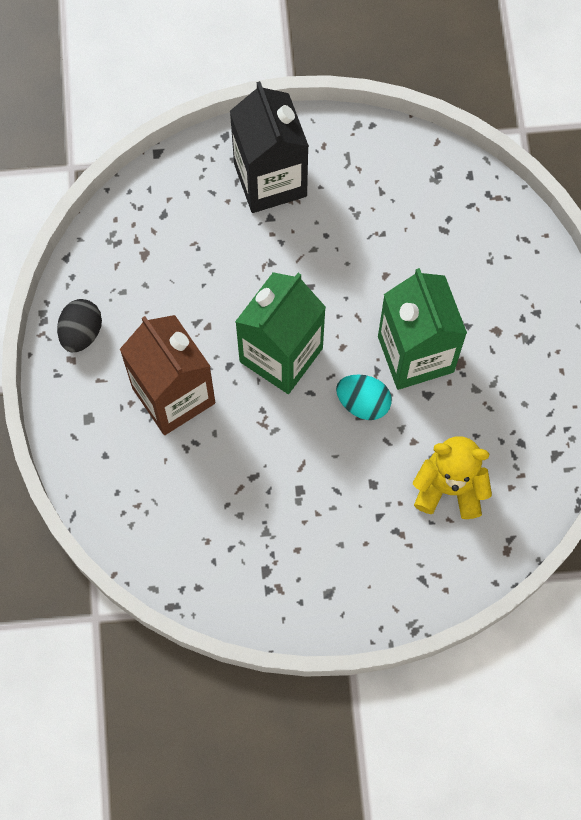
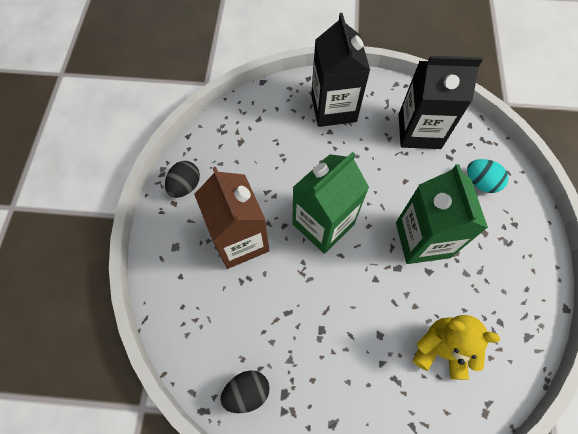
camera: 10 degrees right, 5 degrees down
(220, 576) = (247, 392): none -> black egg
(363, 403) = (379, 270): turquoise egg -> turquoise egg (480, 182)
(398, 196) = (419, 131): none -> black carton

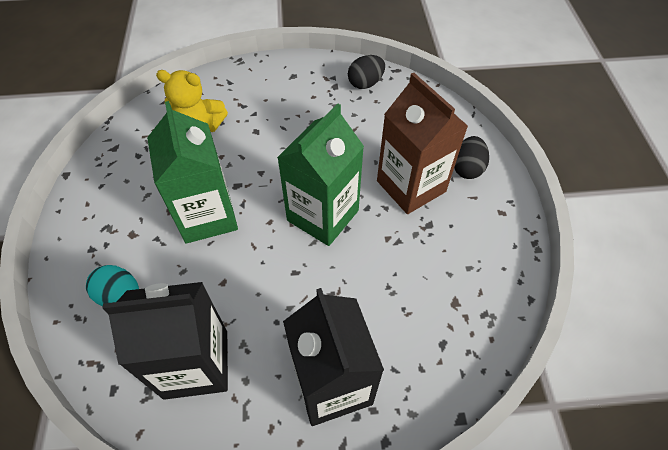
camera: 170 degrees right, 10 degrees down
(185, 186) = (498, 233): black egg -> black egg (467, 168)

